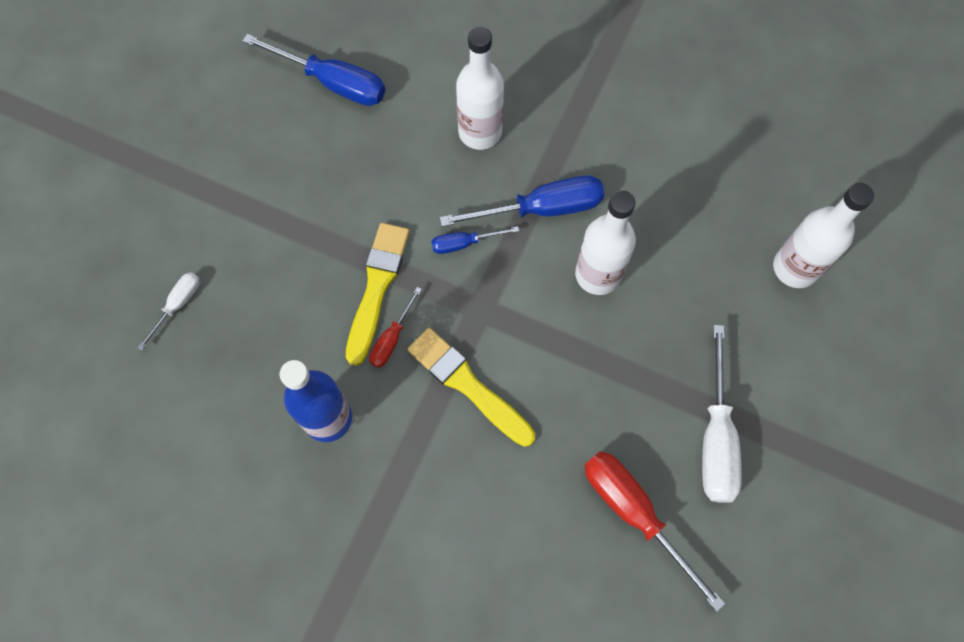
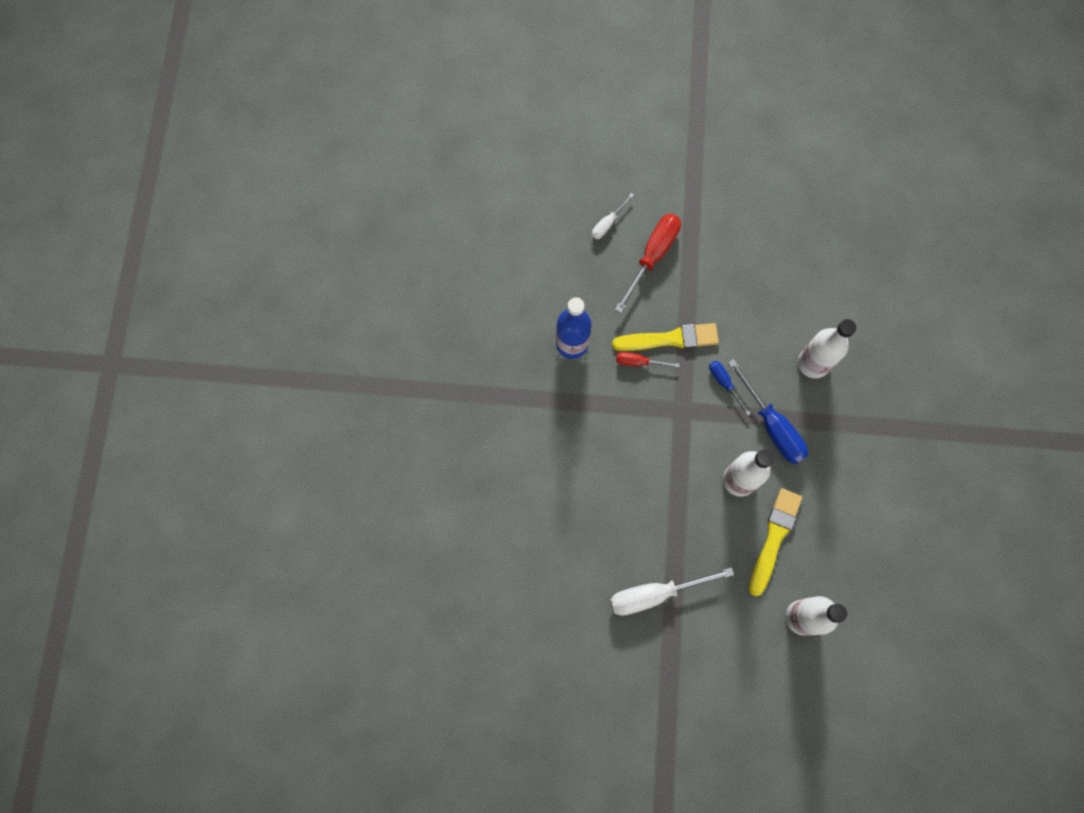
camera: 70 degrees right, 5 degrees up
(177, 305) = (608, 223): white screwdriver -> white screwdriver turned 120 degrees clockwise
(332, 82) = (807, 250): blue screwdriver -> none
(467, 385) = (627, 421): yellow brush -> yellow brush (774, 538)
(634, 514) = (584, 555): red screwdriver -> red screwdriver (652, 256)

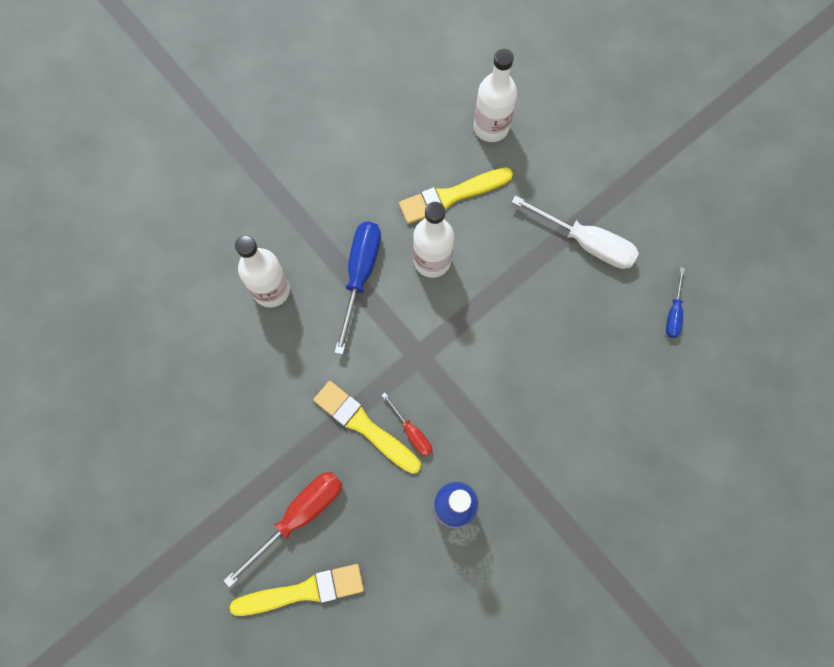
camera: 135 degrees left, 0 degrees up
(608, 223) = (303, 591): white screwdriver -> yellow brush
(652, 256) = (299, 516): red screwdriver -> red screwdriver turned 150 degrees clockwise
(724, 383) = (360, 344): blue screwdriver -> blue screwdriver (673, 313)

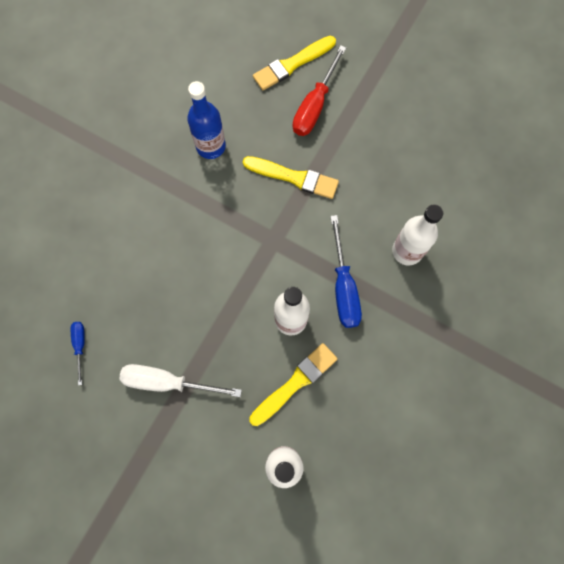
camera: 160 degrees right, 0 degrees up
(412, 432) = (258, 185): red screwdriver -> none

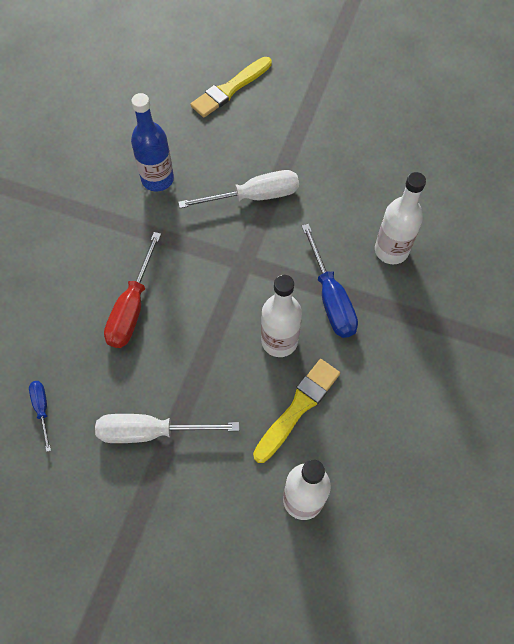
camera: 10 degrees left, 10 degrees down
(294, 177) = (254, 196): yellow brush -> white screwdriver
(315, 105) = (262, 124): red screwdriver -> red screwdriver (132, 307)

